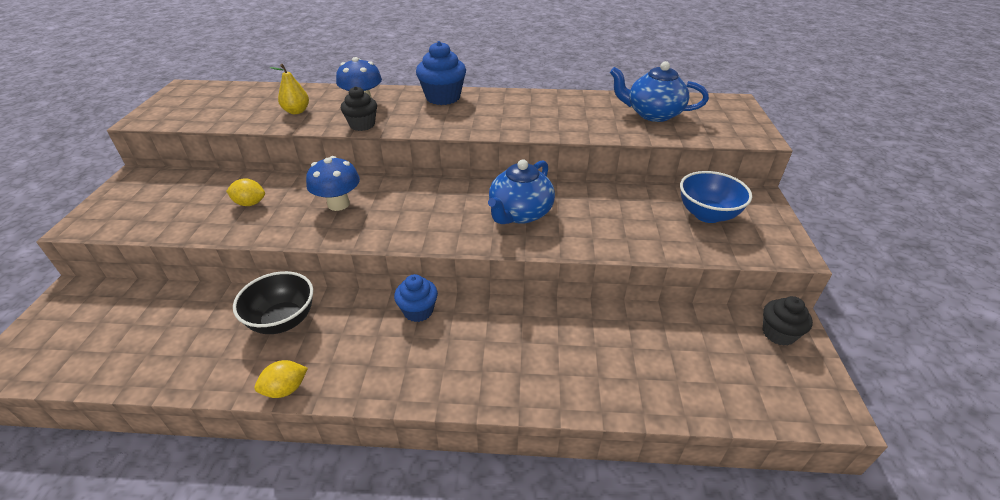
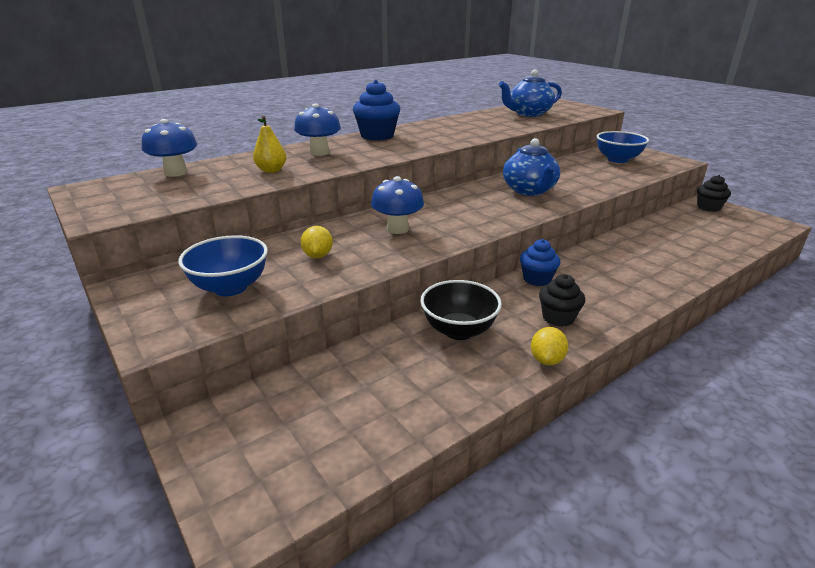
camera: 40 degrees left, 10 degrees down
(168, 205) = (230, 287): none -> blue bowl
(246, 91) = (176, 173): none -> blue mushroom
(250, 203) = (318, 256): yellow lemon -> yellow lemon turned 60 degrees counterclockwise
(362, 125) = (355, 162): black cupcake -> black cupcake (558, 318)

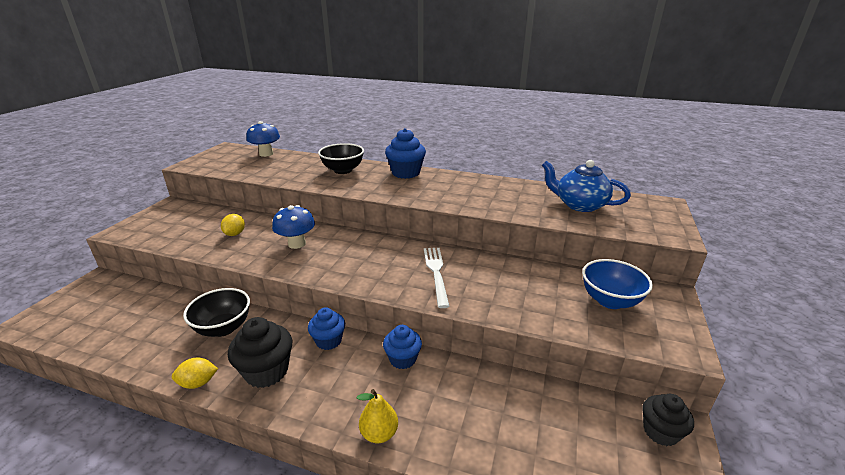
camera: 55 degrees right, 0 degrees up
(230, 287) = (180, 227): blue bowl -> none
(271, 170) = (292, 171): yellow pear -> yellow pear (379, 433)
(318, 256) = (235, 234): yellow lemon -> yellow lemon turned 45 degrees counterclockwise
(319, 152) = (343, 170): blue mushroom -> black bowl
(529, 190) = (436, 273): blue teapot -> white fork
(558, 318) = (266, 371): black cupcake -> black cupcake, size x1.51
(589, 255) = (402, 359): none -> blue cupcake

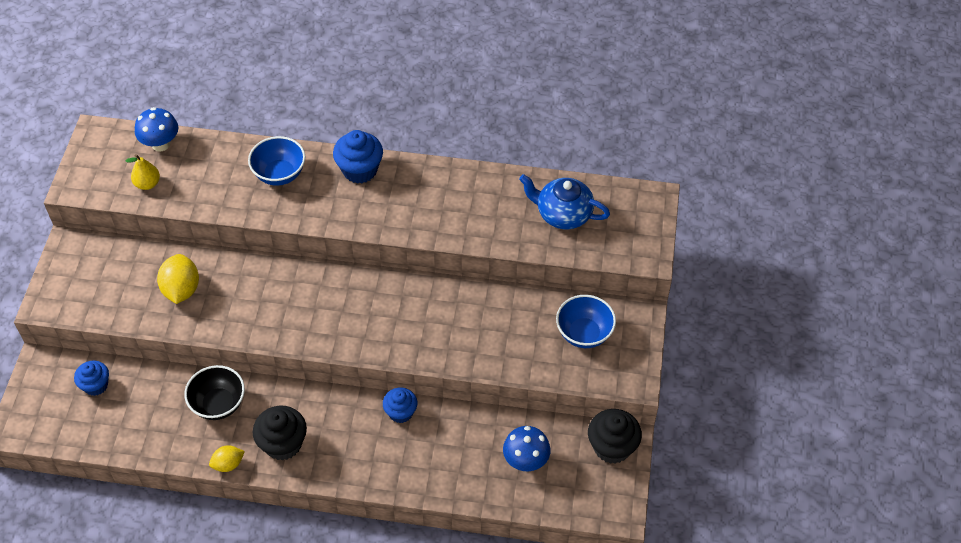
camera: 10 degrees left, 25 degrees up
(235, 234) = (181, 289): yellow lemon -> yellow lemon, size x1.66
(297, 244) = (259, 296): blue mushroom -> blue mushroom (526, 461)
(328, 341) = (327, 403): blue cupcake -> blue cupcake (96, 385)
(343, 170) = (279, 174): black bowl -> blue bowl
(379, 433) = (396, 483): yellow pear -> yellow pear (147, 184)
(436, 273) = (419, 320): white fork -> none
(660, 432) = (612, 447): black cupcake -> black cupcake, size x1.51

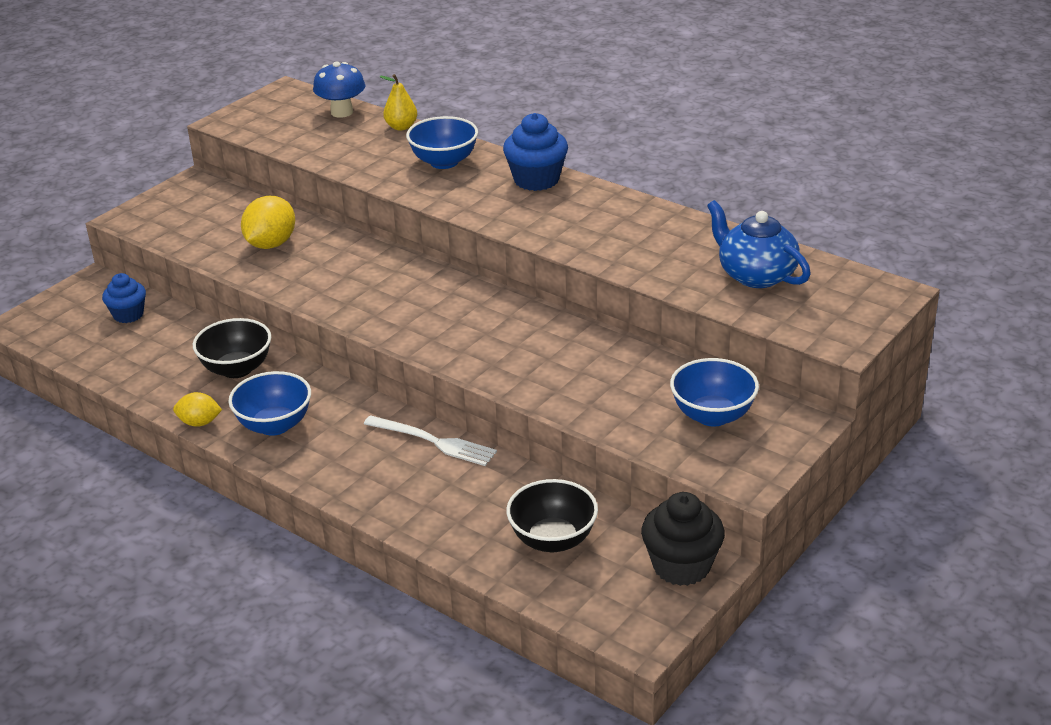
camera: 30 degrees right, 20 degrees down
(147, 184) = (300, 136): yellow pear -> yellow pear (401, 127)
(283, 444) = (274, 425): black cupcake -> blue bowl
(401, 412) = (434, 442): blue cupcake -> white fork
(526, 461) = (553, 540): blue mushroom -> black bowl

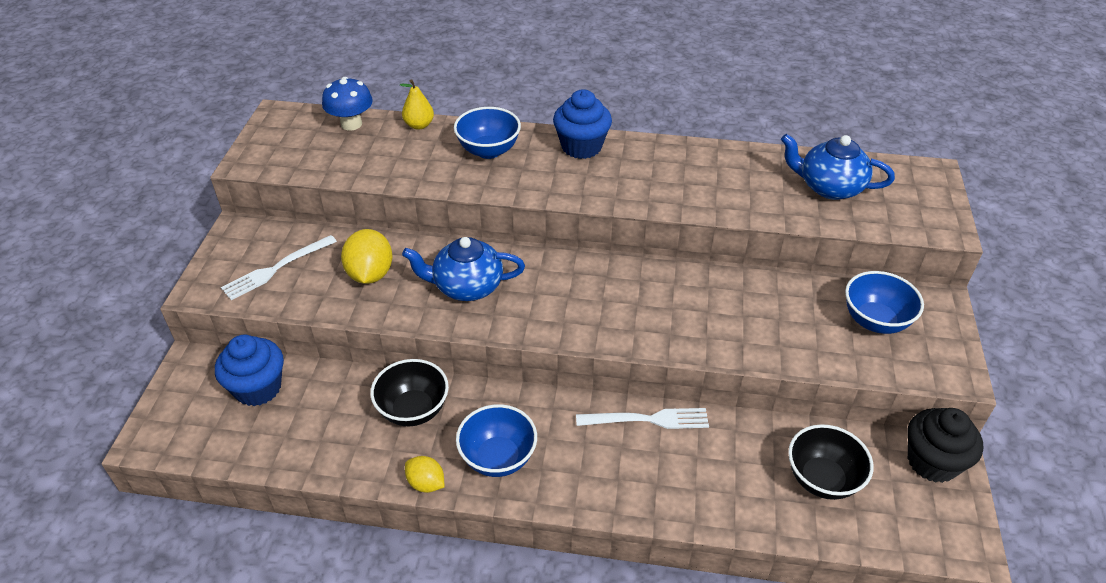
camera: 30 degrees left, 10 degrees up
(128, 315) = (258, 388): blue cupcake -> blue cupcake, size x1.51
(198, 219) = (276, 269): none -> white fork
(199, 423) = (426, 483): yellow lemon -> yellow lemon turned 60 degrees clockwise
(344, 276) = (467, 286): none -> blue teapot

